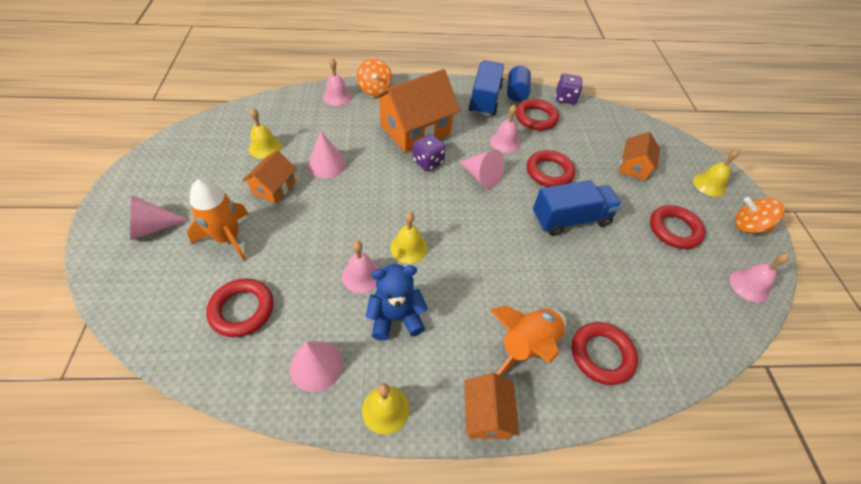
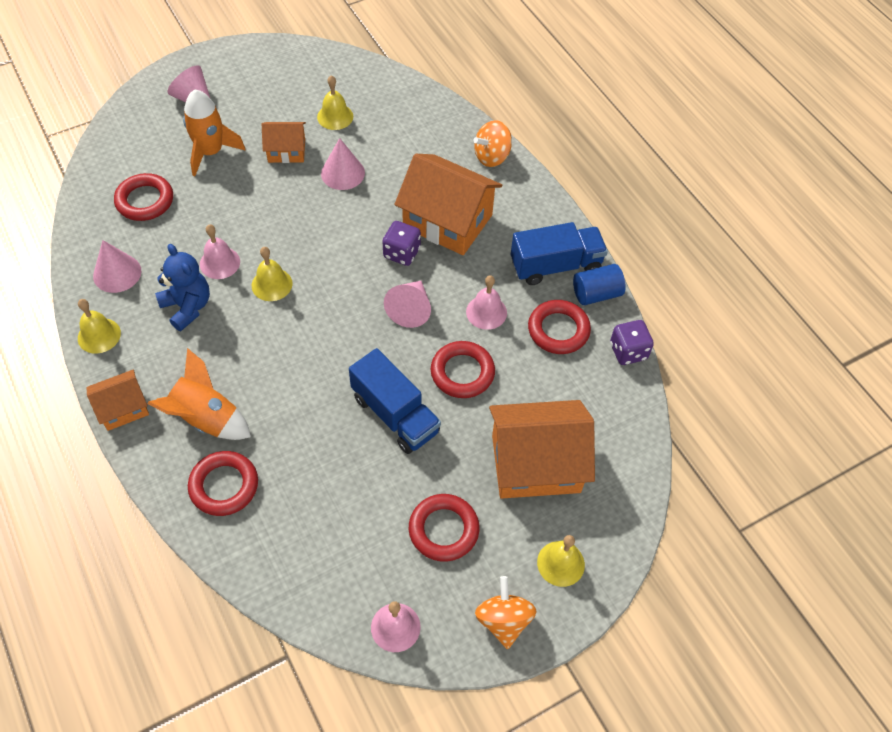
camera: 65 degrees right, 5 degrees up
(337, 96) = (453, 131): pink bell -> none
(633, 167) = (536, 463): orange house -> orange house, size x1.87

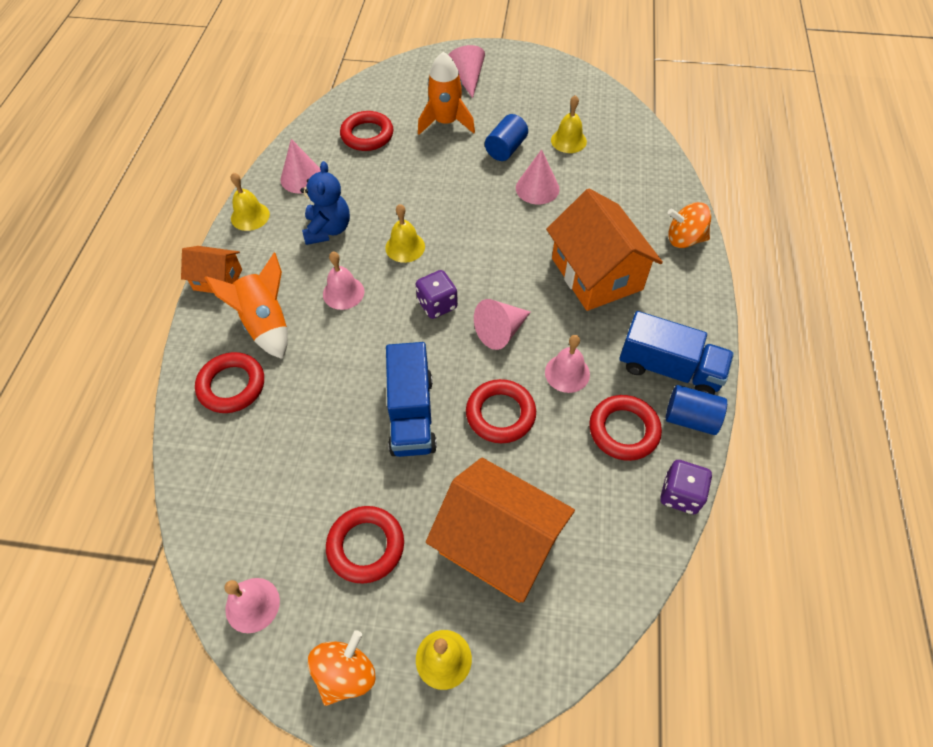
camera: 40 degrees right, 0 degrees up
(219, 263) = (380, 209): pink bell -> pink bell (343, 293)
(286, 151) = (506, 149): orange house -> blue cylinder
(401, 253) = (533, 279): purple dice -> purple dice (437, 304)

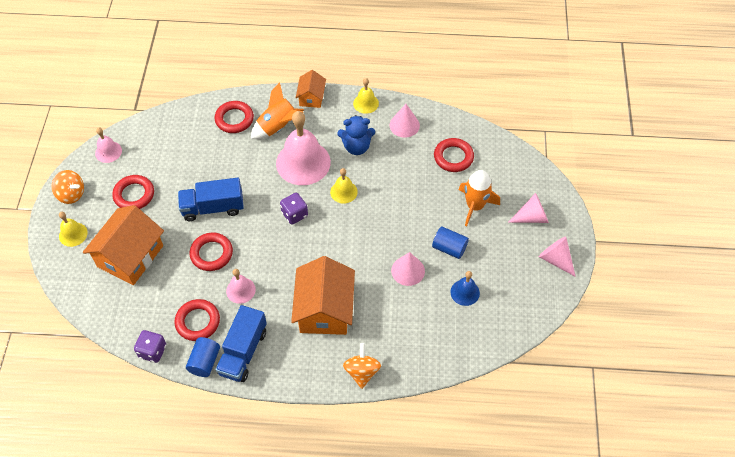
camera: 85 degrees right, 0 degrees up
(343, 293) = (303, 162): pink bell -> pink bell, size x2.04
(500, 331) = (273, 251): pink cone -> pink cone (555, 259)
(568, 140) = (465, 292): yellow bell -> blue bell
(596, 274) = (325, 309): orange house -> orange house turned 60 degrees counterclockwise

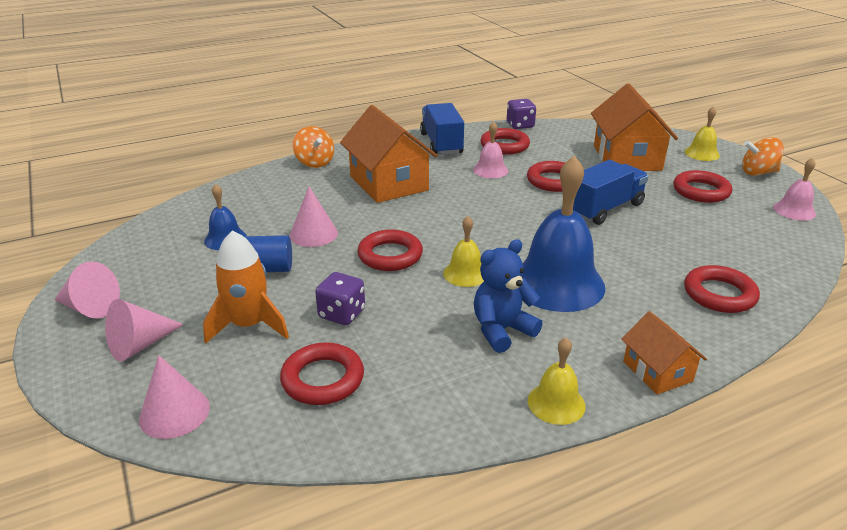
camera: 150 degrees right, 25 degrees down
(205, 362) = (468, 132): blue cylinder -> none
(278, 127) = (647, 309): orange rocket -> none
(294, 214) = (504, 234): purple dice -> purple dice (342, 314)
(303, 162) = (557, 283): pink bell -> blue bell
(374, 226) = (390, 255): none -> red ring
(404, 125) = (451, 395): pink cone -> pink cone (174, 413)

